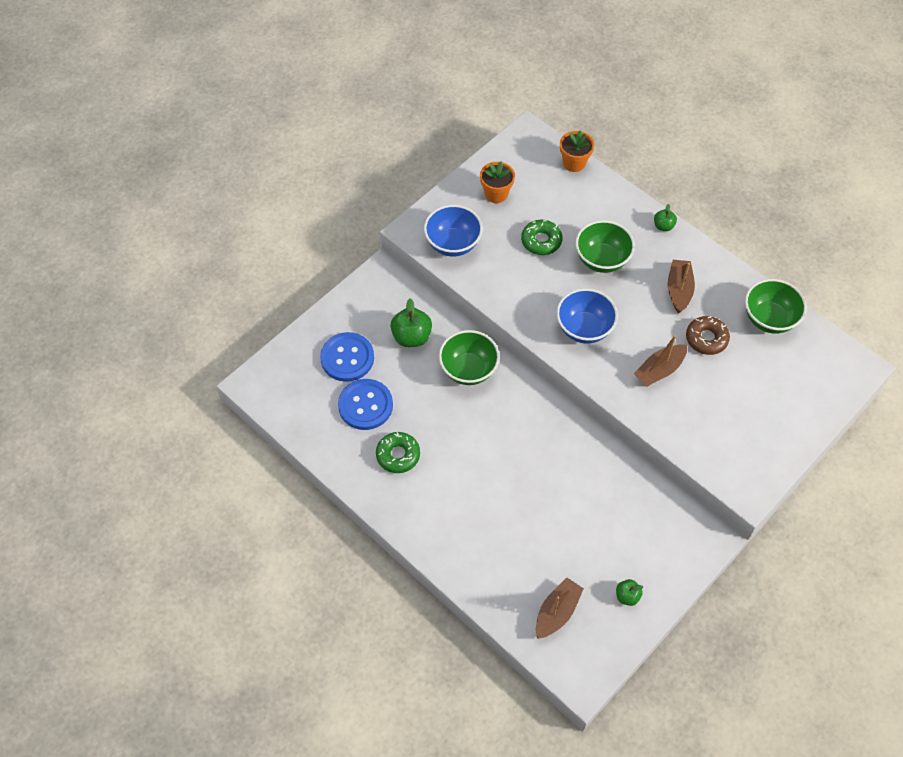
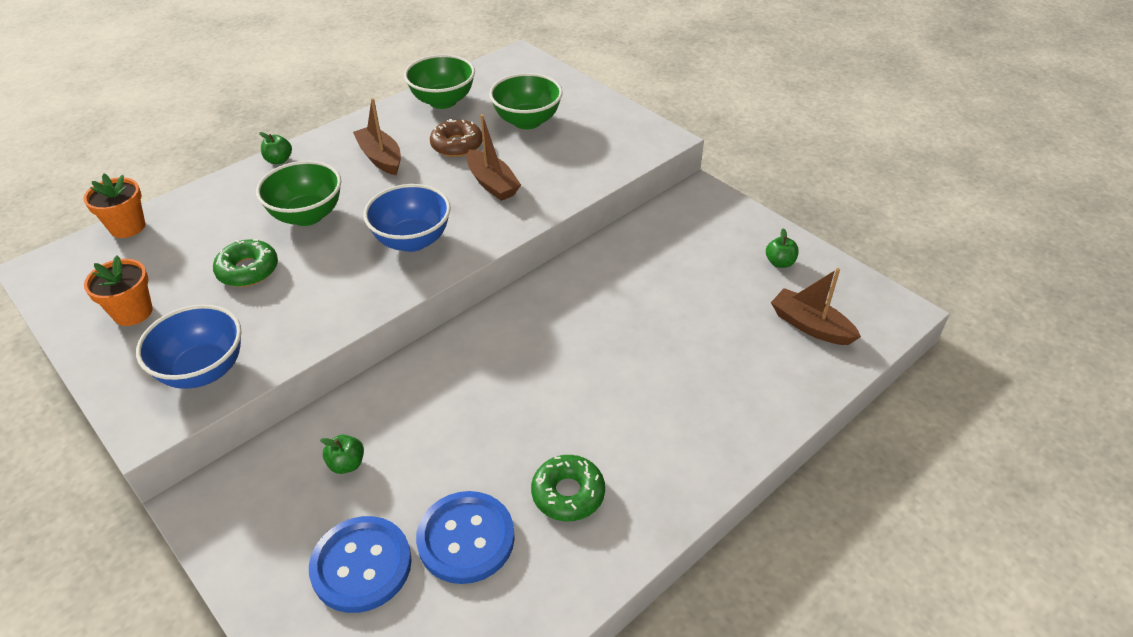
camera: 85 degrees left, 15 degrees down
(411, 337) = (347, 464): green apple -> green apple, size x0.57
(468, 369) = (429, 393): green bowl -> green bowl (527, 121)
(679, 290) = (380, 158): brown boat -> brown boat turned 45 degrees clockwise

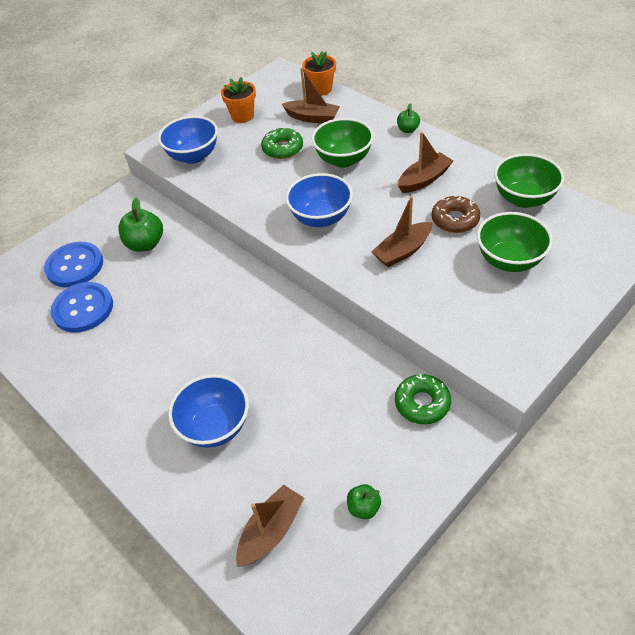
camera: 90 degrees right, 5 degrees up
(193, 238) = (312, 118): none -> brown boat
(347, 464) = (145, 244): green apple -> green apple, size x1.76
(568, 493) = (107, 356): green donut -> green donut (422, 403)
(689, 371) = (215, 426): none -> blue bowl

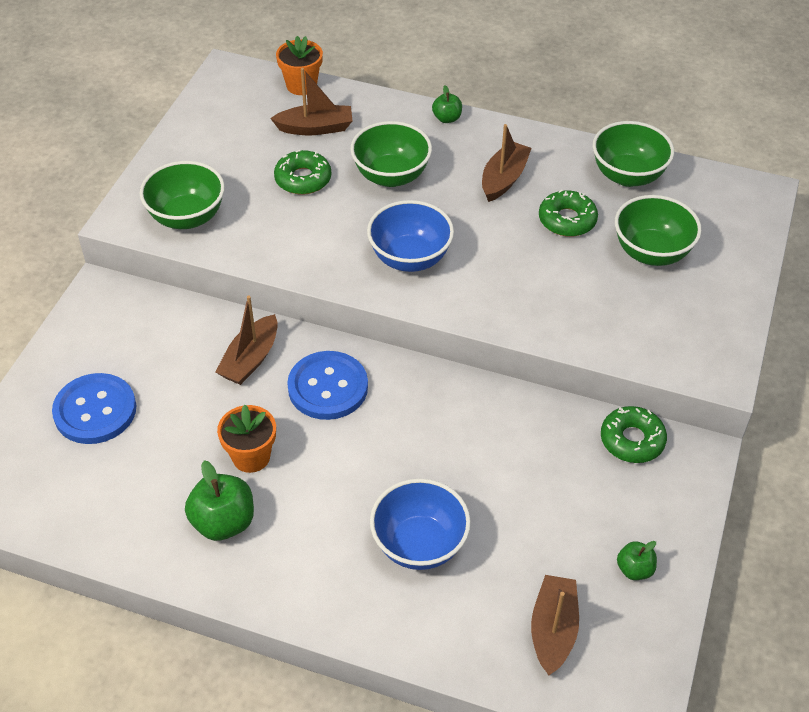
camera: 30 degrees left, 0 degrees up
(83, 308) = (149, 462): blue button -> blue button (328, 387)
(145, 244) = (177, 353): green apple -> green apple (223, 522)
(193, 156) = (187, 217): blue bowl -> green bowl
(242, 116) = (218, 145): orange flower pot -> orange flower pot (251, 457)
(402, 251) = (530, 273): brown boat -> brown boat (250, 359)
(455, 220) = (567, 220): brown donut -> green donut

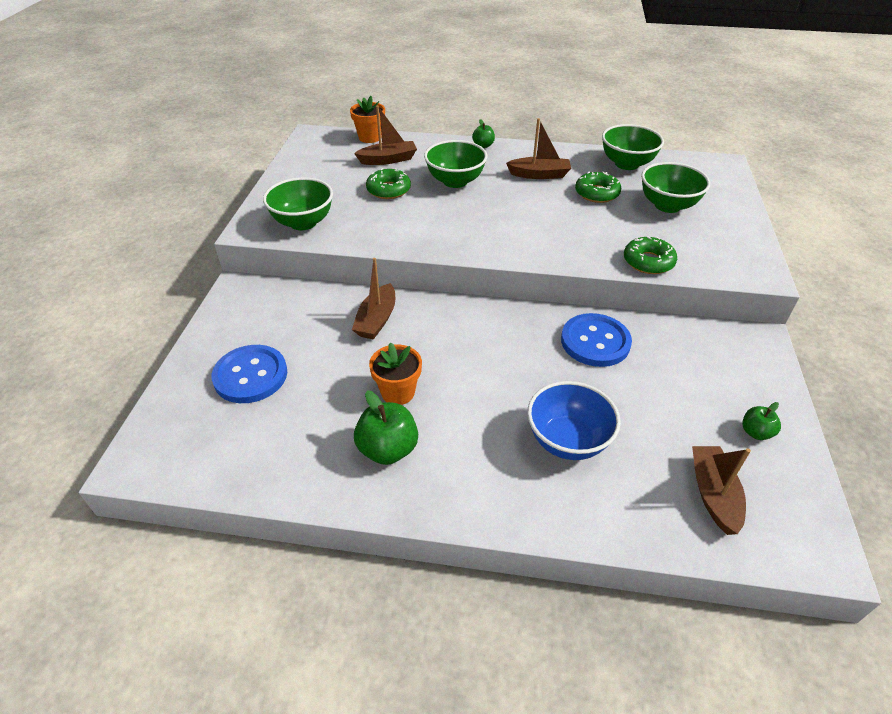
camera: 10 degrees left, 5 degrees down
(328, 387) = (447, 331): blue button -> blue button (595, 342)
(410, 258) = (489, 229): blue bowl -> none
(504, 179) = (539, 175): brown boat -> brown boat turned 75 degrees clockwise
(632, 440) = (704, 336): green donut -> green donut (648, 262)

